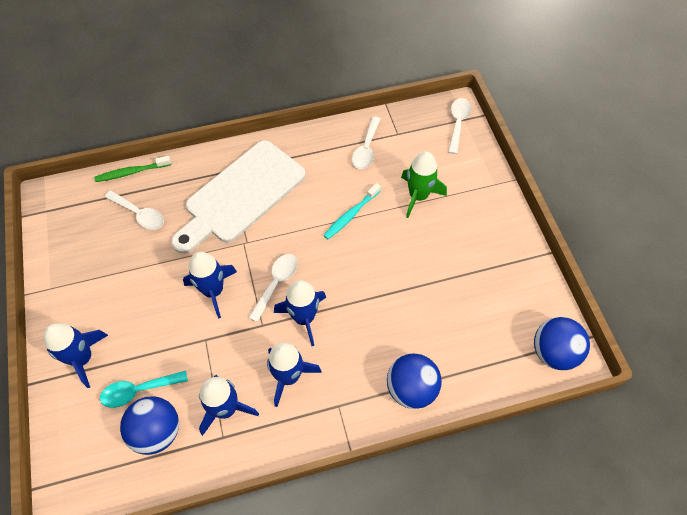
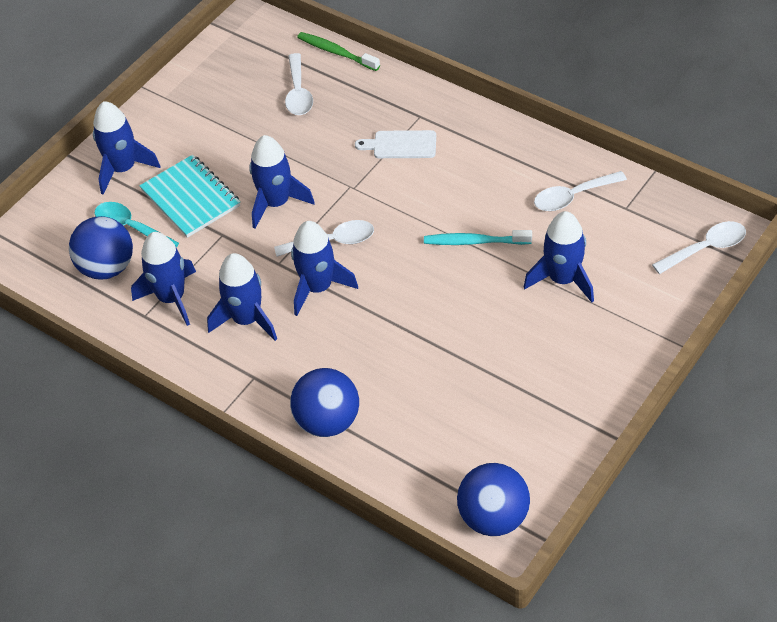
camera: 55 degrees right, 10 degrees down
(154, 336) = (190, 198): none -> turquoise notebook
(241, 195) = (401, 145): white cutting board -> white cutting board, size x0.41
(418, 196) = (562, 279): green rocket -> blue rocket

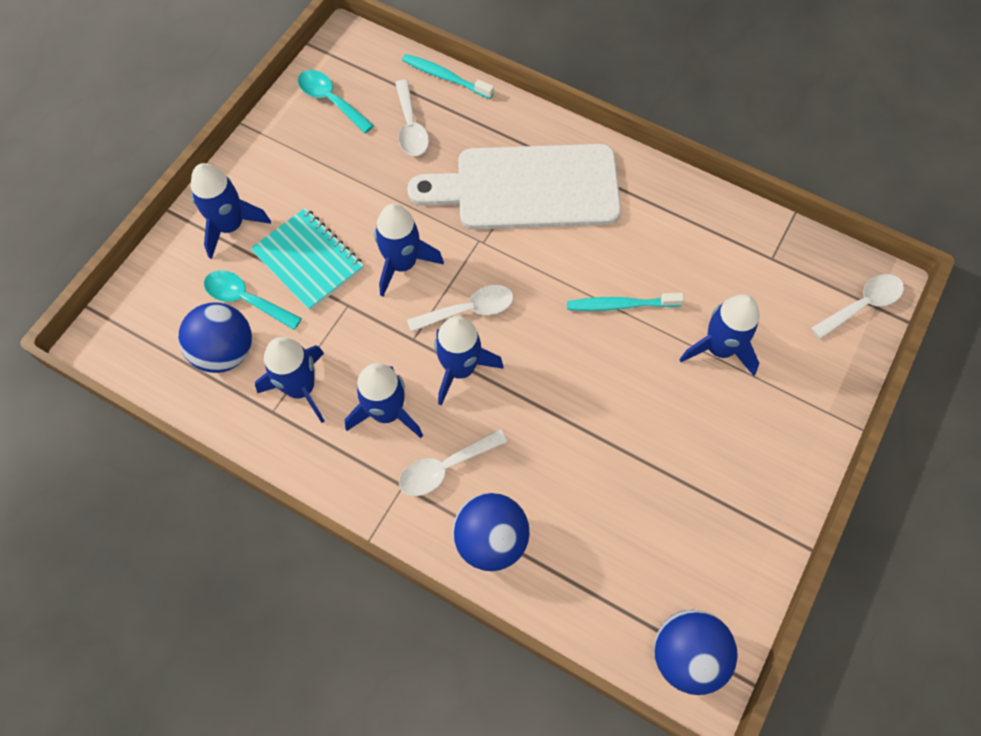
camera: 10 degrees left, 15 degrees up
(227, 69) = (330, 100): none -> turquoise spoon
(336, 52) = (445, 77): green toothbrush -> turquoise toothbrush
(401, 145) = (527, 188): white cutting board -> white cutting board, size x2.44
(572, 197) = (715, 246): white spoon -> white spoon (445, 467)

